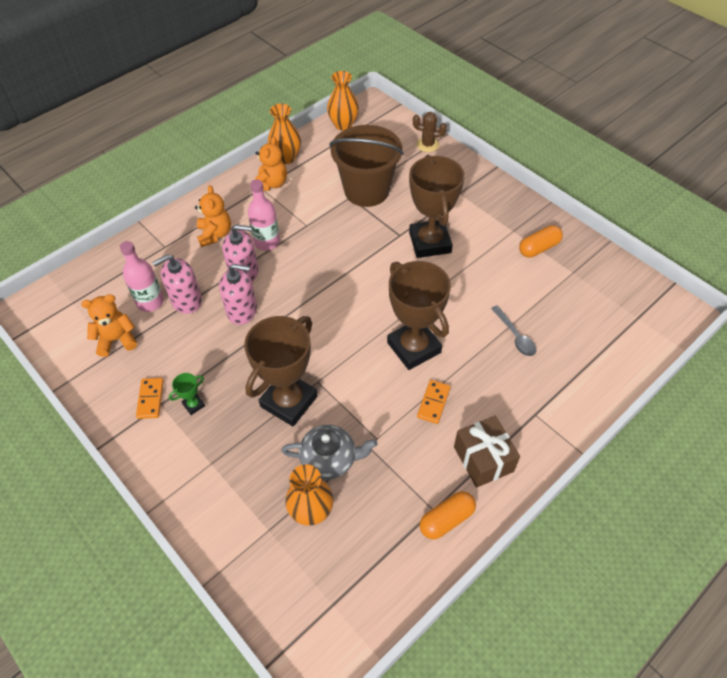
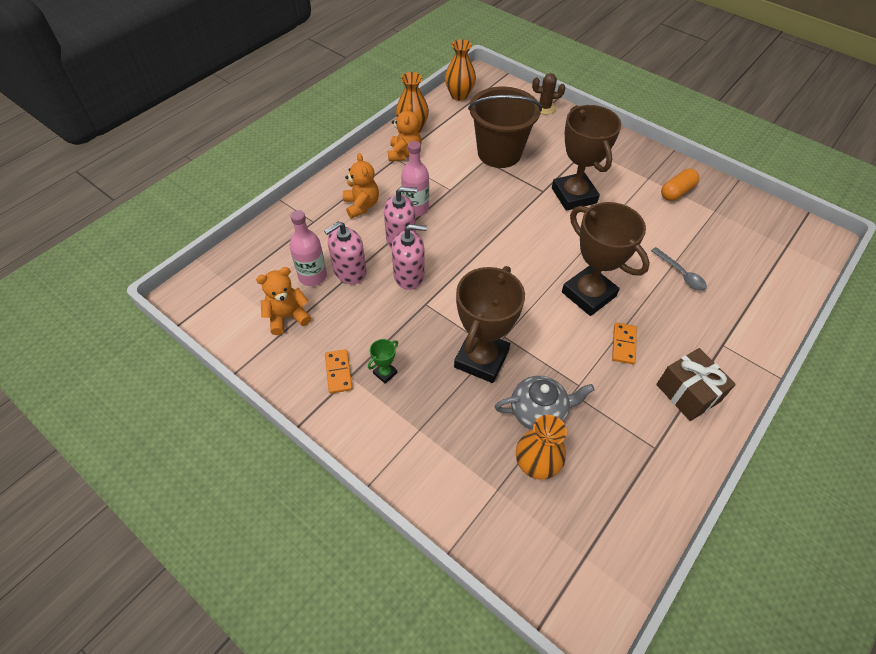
camera: 10 degrees left, 0 degrees up
(446, 519) = (671, 456): orange capsule -> none

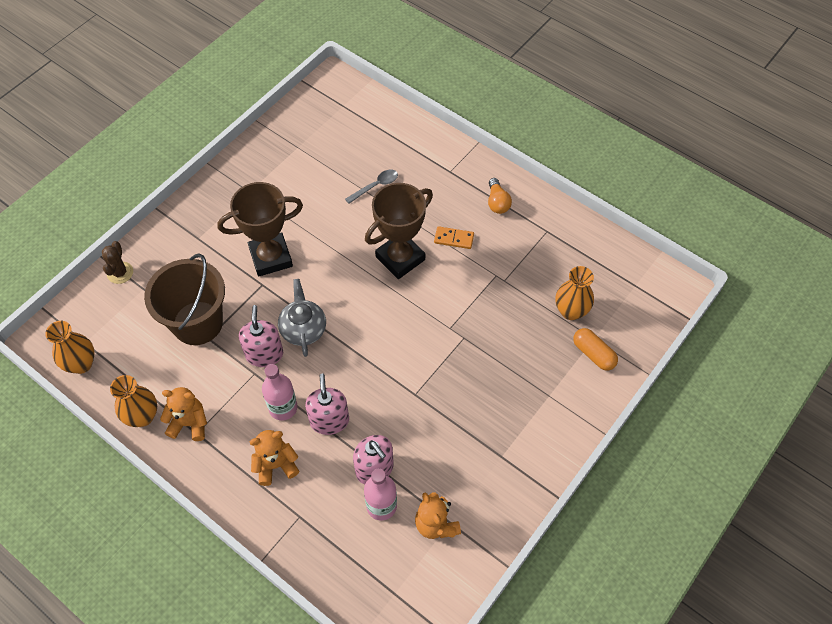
camera: 90 degrees left, 5 degrees up
(338, 372) = (498, 467): orange domino -> none
(385, 373) = (496, 426): green trophy -> none
(409, 275) = (379, 410): pink soap dispenser -> pink soap dispenser (264, 354)
(481, 359) = (475, 347): brown trophy -> none
(539, 411) = (523, 305): grey teapot -> grey teapot (303, 328)
(676, 192) = (270, 171): orange capsule -> orange capsule (593, 354)
(688, 393) = (497, 202): brown gift -> orange light bulb

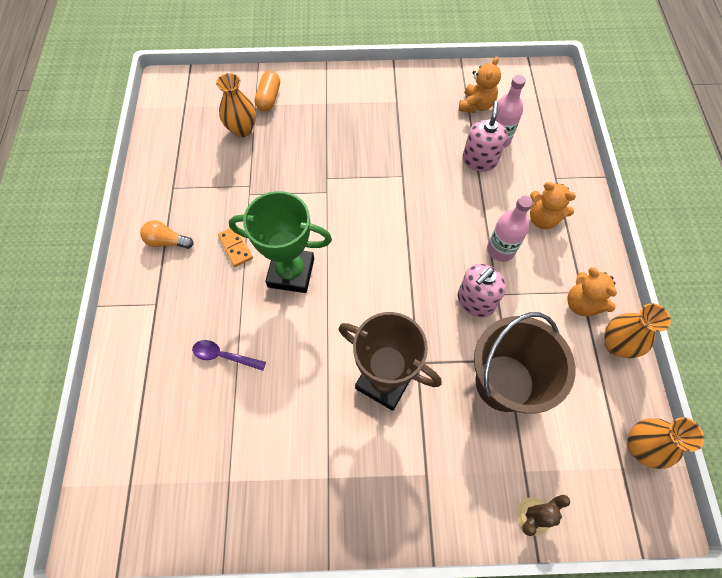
camera: 130 degrees left, 5 degrees up
(303, 328) = (425, 292): grey teapot -> none
(329, 420) = (477, 212): pink soap dispenser -> none
(376, 186) = (224, 356): grey spoon -> purple spoon
(400, 258) = (291, 272): brown trophy -> green trophy
(497, 202) = (167, 241): orange light bulb -> orange light bulb turned 120 degrees counterclockwise

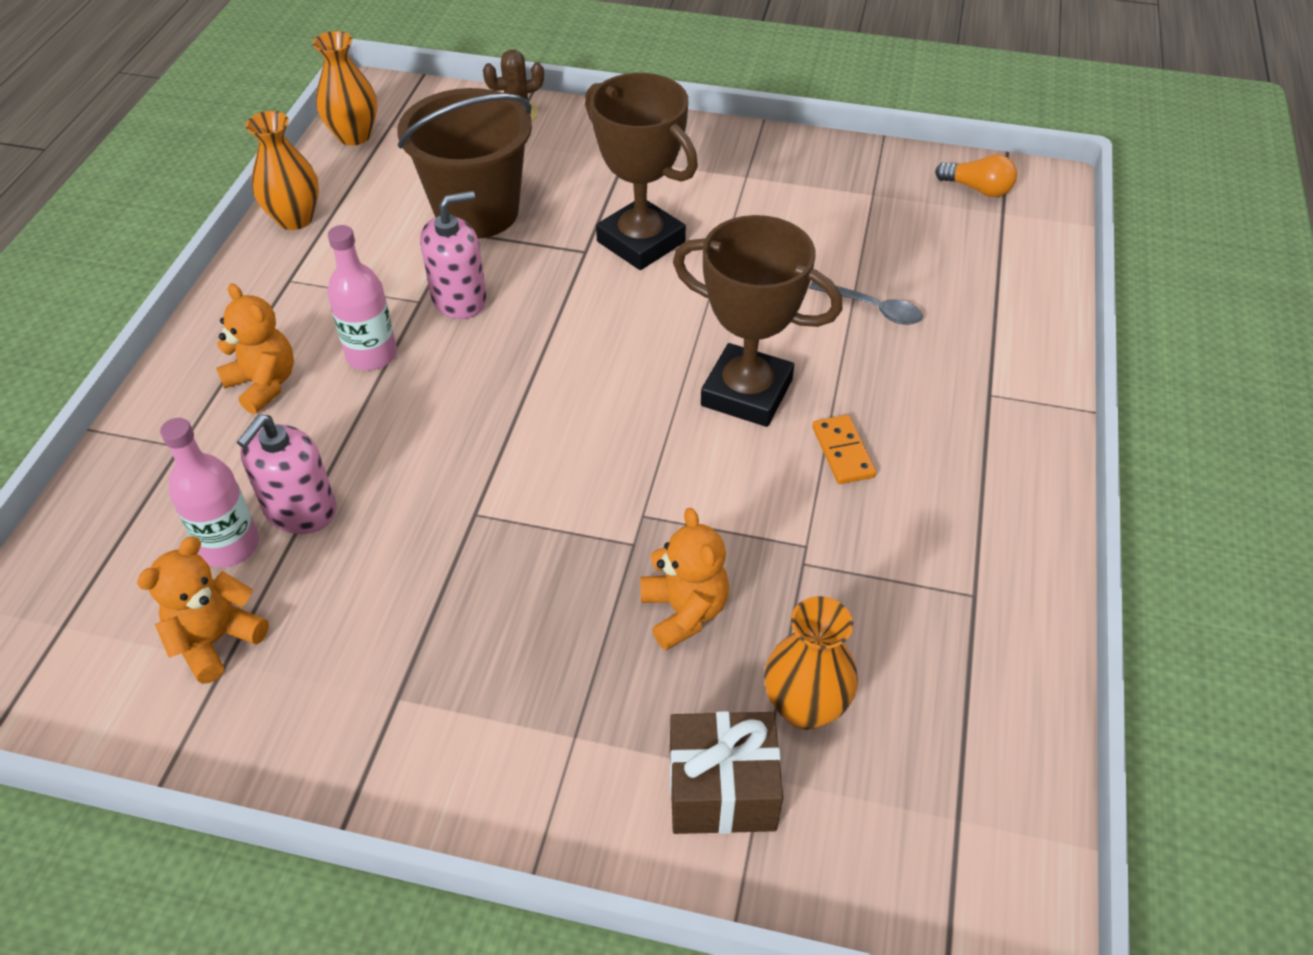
camera: 165 degrees left, 15 degrees down
(167, 241) = (978, 488): orange light bulb -> orange light bulb (977, 189)
(224, 356) = (873, 309): purple spoon -> grey spoon
(269, 98) = (722, 789): orange capsule -> brown gift
(291, 272) = (746, 393): green trophy -> brown trophy
(582, 303) = (301, 267): orange teddy bear -> orange teddy bear (684, 611)

